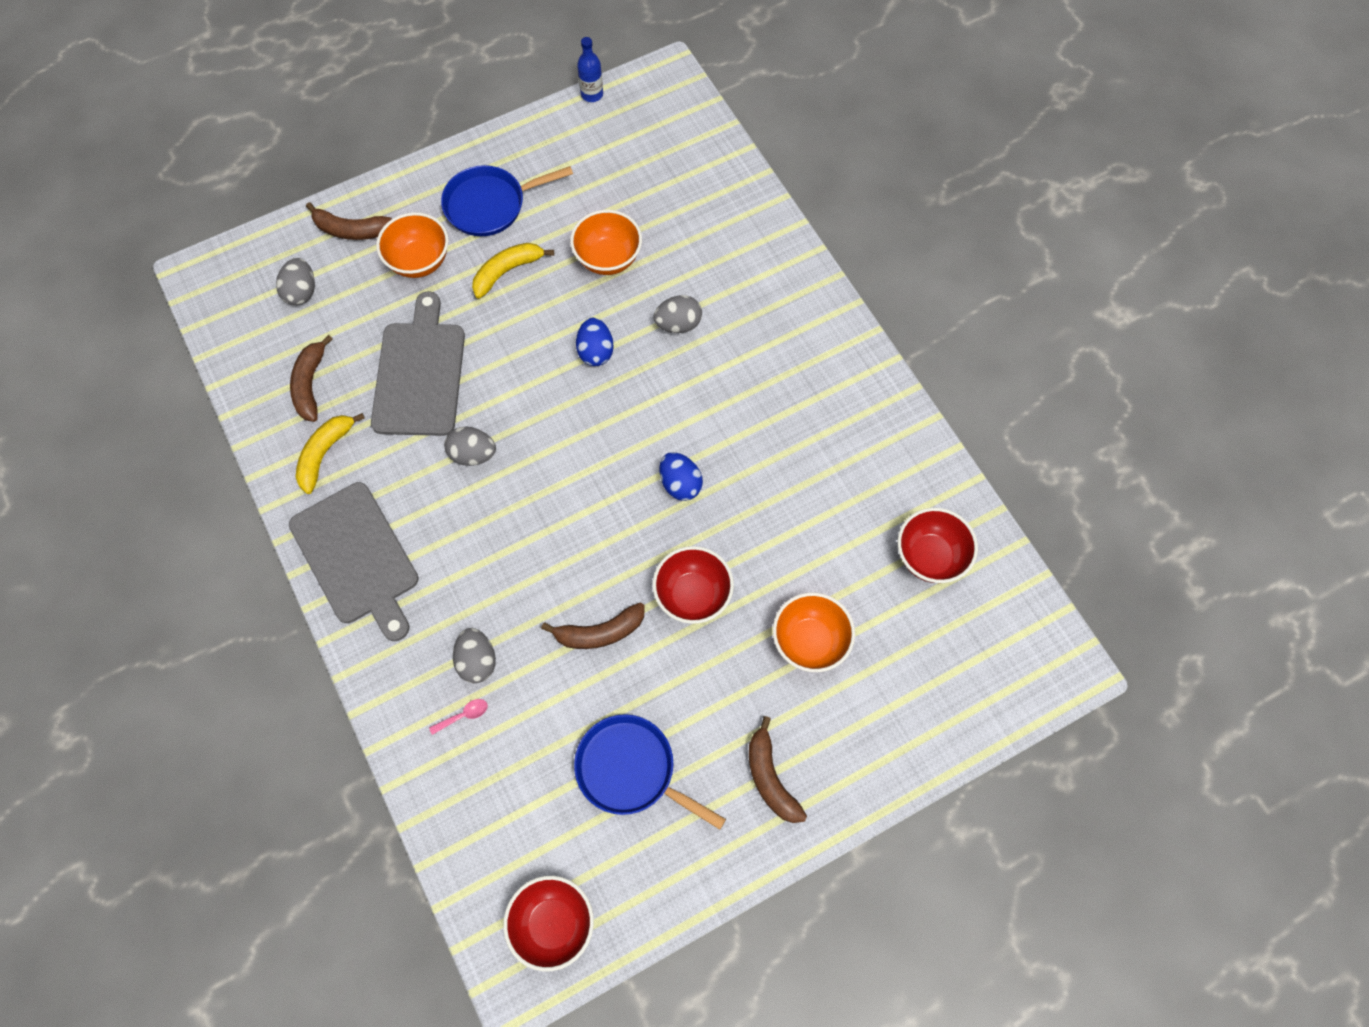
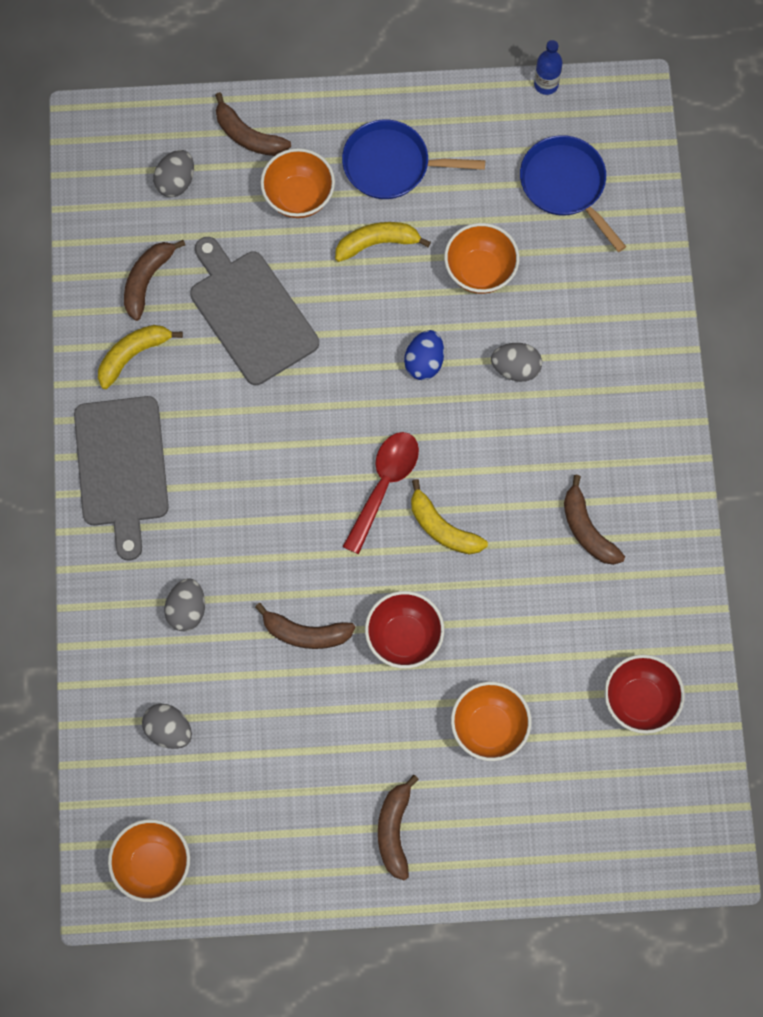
camera: 25 degrees right, 5 degrees up
(420, 374) = (251, 313): grey cutting board -> grey cutting board turned 60 degrees counterclockwise
(463, 715) = (154, 653): pink spoon -> none
(473, 454) = (266, 414): grey egg -> grey egg (169, 730)
(553, 924) = (153, 864): red bowl -> orange bowl
(610, 469) = (384, 485): none -> red spoon
(631, 770) = (277, 767): blue pan -> blue pan (565, 185)
(680, 484) = (442, 528): blue egg -> yellow banana
(808, 431) = (587, 529): none -> brown banana

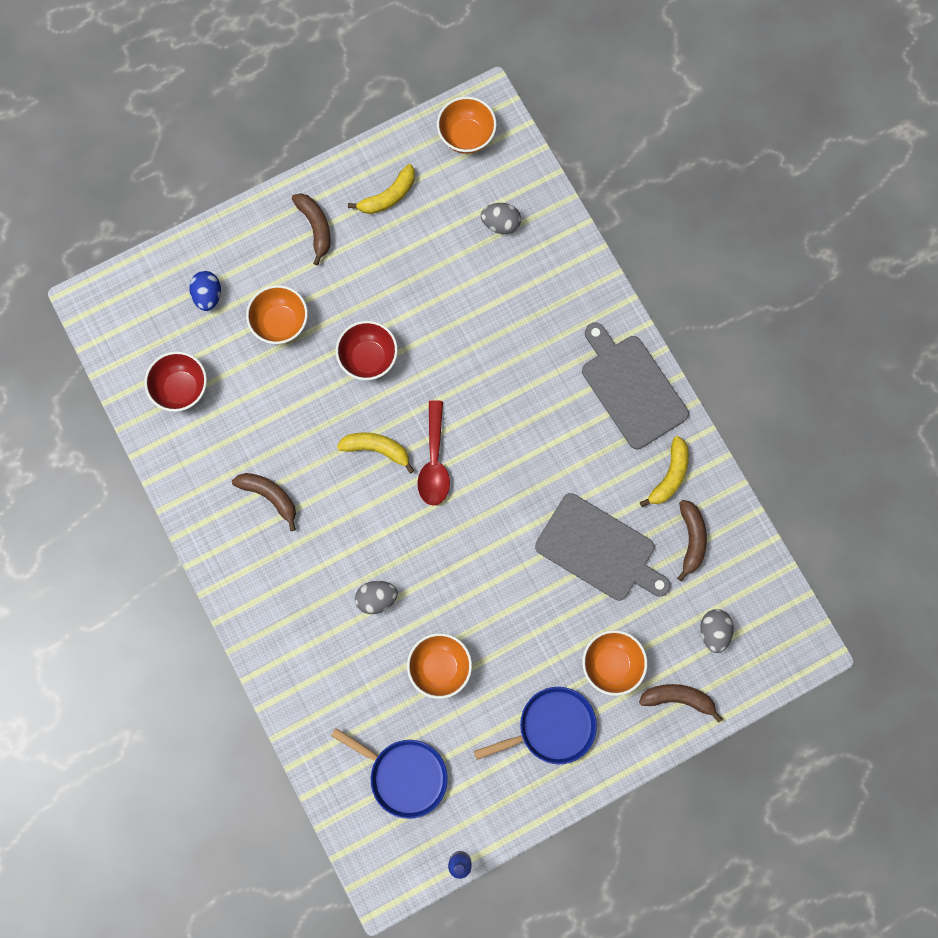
camera: 155 degrees right, 5 degrees up
(187, 610) = (531, 308): grey egg -> none
(305, 633) = (439, 330): brown banana -> none
(377, 243) = (531, 653): yellow banana -> yellow banana (388, 196)
(424, 362) = (449, 571): blue egg -> blue egg (208, 295)

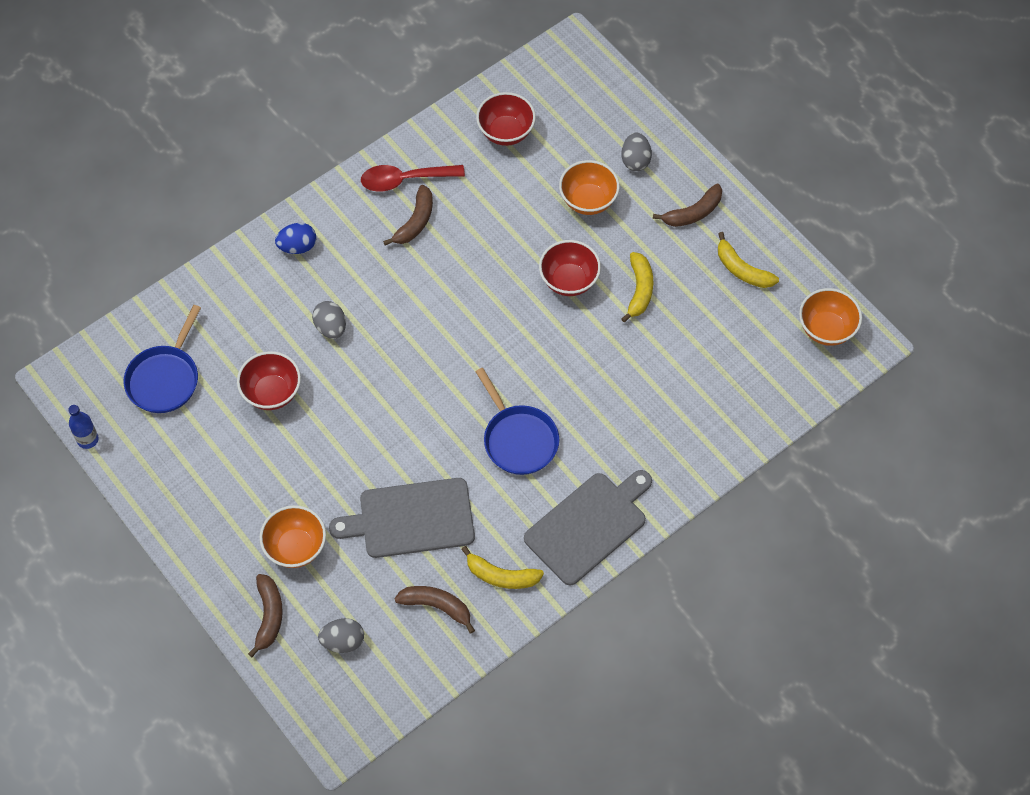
camera: 80 degrees right, 15 degrees down
(208, 295) = (602, 136): blue egg -> blue egg (297, 246)
(377, 449) = (478, 303): yellow banana -> yellow banana (639, 290)
(434, 462) = (475, 355): red spoon -> red spoon (405, 180)
(440, 667) = (272, 392): orange bowl -> red bowl
(501, 224) = (738, 375): grey egg -> grey egg (635, 160)
(552, 727) = (225, 501): blue pan -> blue pan (518, 439)
(599, 549) = (411, 519): grey cutting board -> grey cutting board turned 60 degrees clockwise
(691, 539) = (437, 606): brown banana -> brown banana turned 150 degrees counterclockwise

